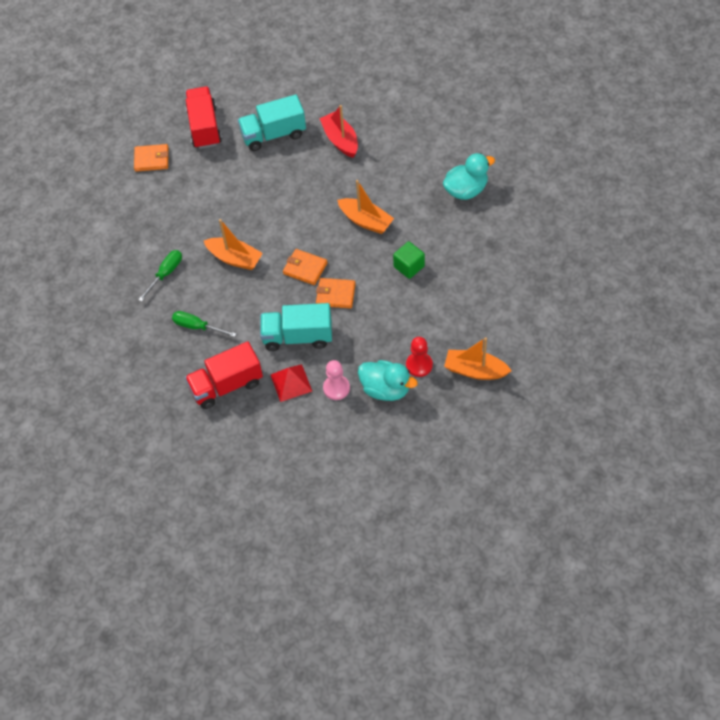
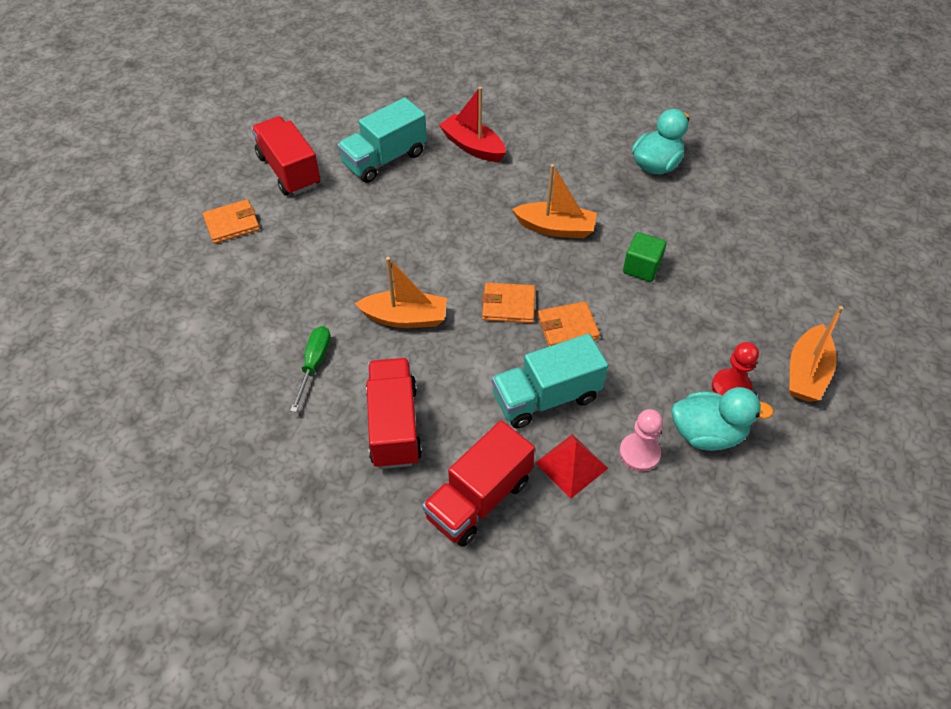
camera: 25 degrees left, 5 degrees down
(197, 327) = (394, 425): green screwdriver -> red truck
(475, 370) = (806, 373): orange boat -> orange boat turned 60 degrees counterclockwise

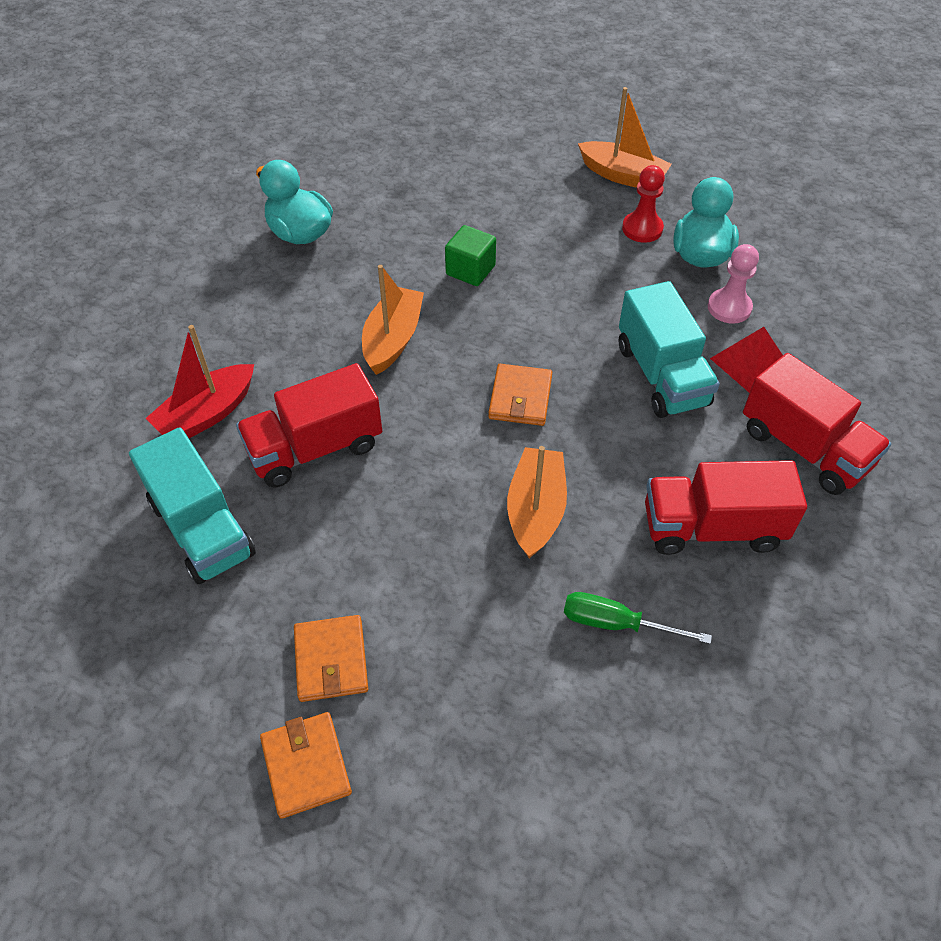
camera: 85 degrees left, 0 degrees up
(289, 171) = (190, 674): red truck -> red truck (315, 448)
(567, 327) = (558, 345): orange wallet -> orange wallet (331, 660)

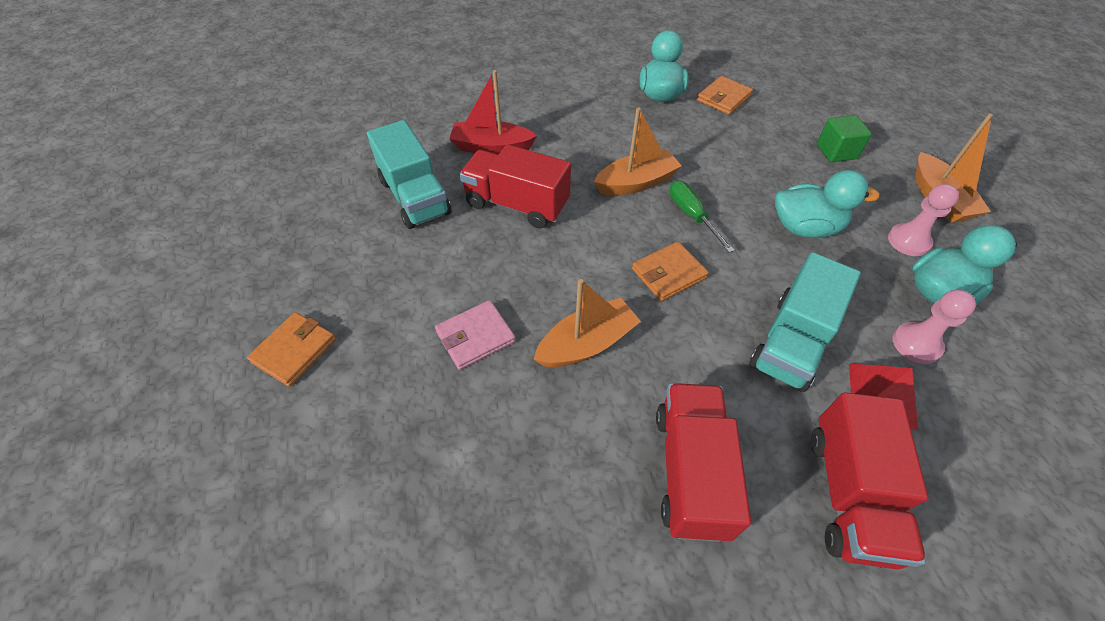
camera: 50 degrees right, 0 degrees up
(202, 529) = (415, 197): turquoise truck -> turquoise truck turned 45 degrees counterclockwise
(331, 660) = (375, 313): orange wallet -> orange wallet (723, 98)
(445, 590) = (475, 336): none -> pink wallet
(470, 270) = (738, 180): green cube -> green cube (836, 152)
(566, 273) = (805, 228): none -> turquoise duck
(616, 623) = (540, 458): green screwdriver -> green screwdriver (692, 215)
(642, 229) = (908, 241): red pawn -> pink pawn
(712, 527) = (690, 471): red truck -> red truck turned 45 degrees clockwise

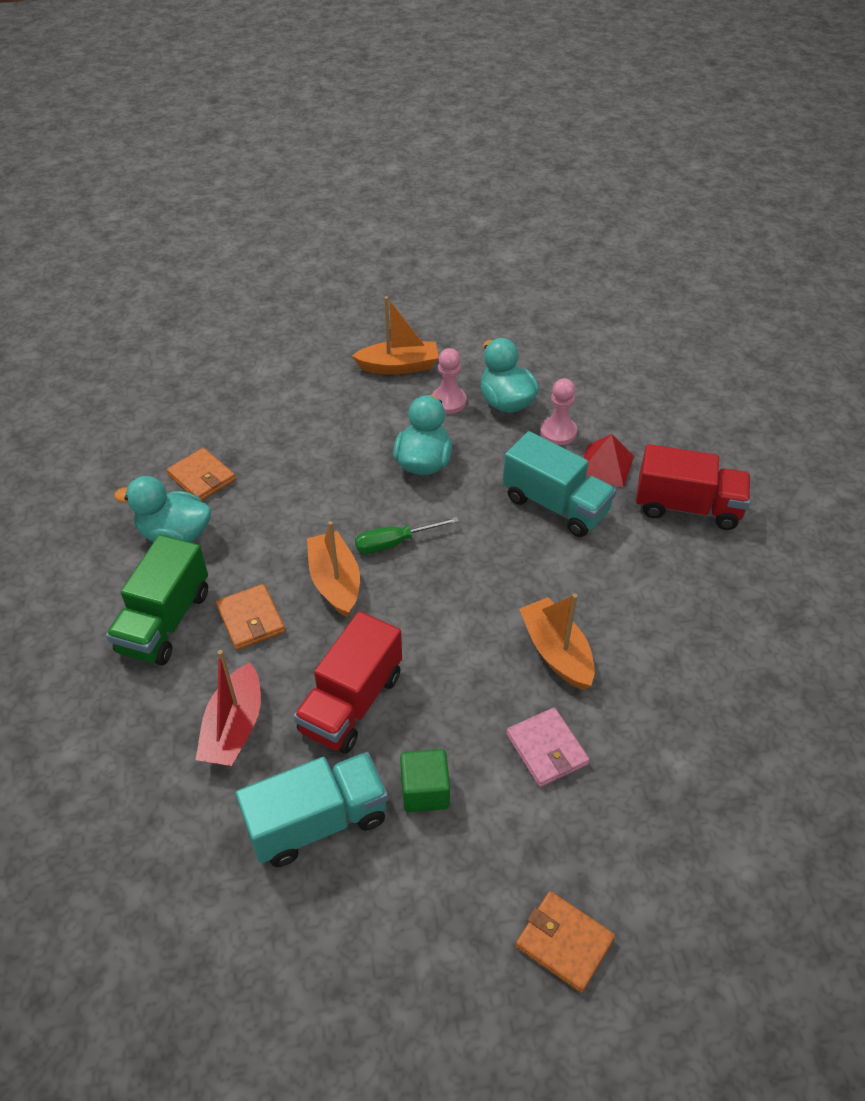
camera: 85 degrees left, 5 degrees down
(578, 103) = (165, 621): none -> green truck
(668, 273) = (472, 575): orange wallet -> orange wallet (251, 619)
(690, 471) = (678, 595): red truck -> none
(836, 152) = (320, 412): green cube -> green cube (425, 791)

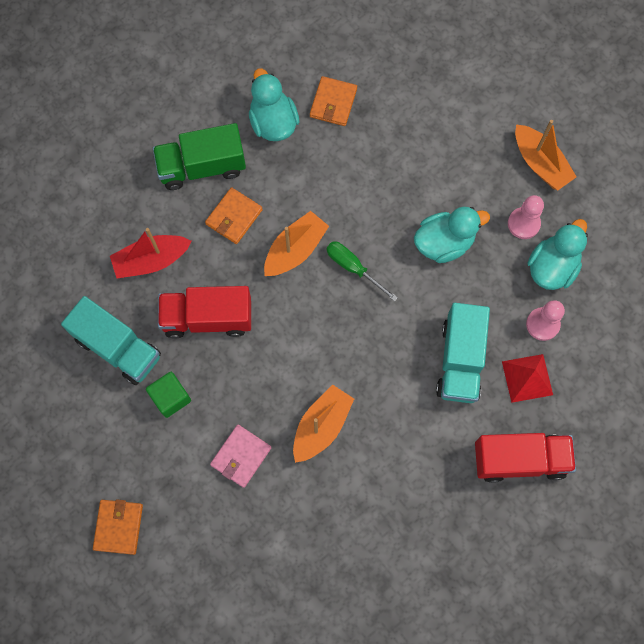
camera: 60 degrees right, 25 degrees up
(687, 507) = (519, 459): red truck -> red truck turned 75 degrees counterclockwise

